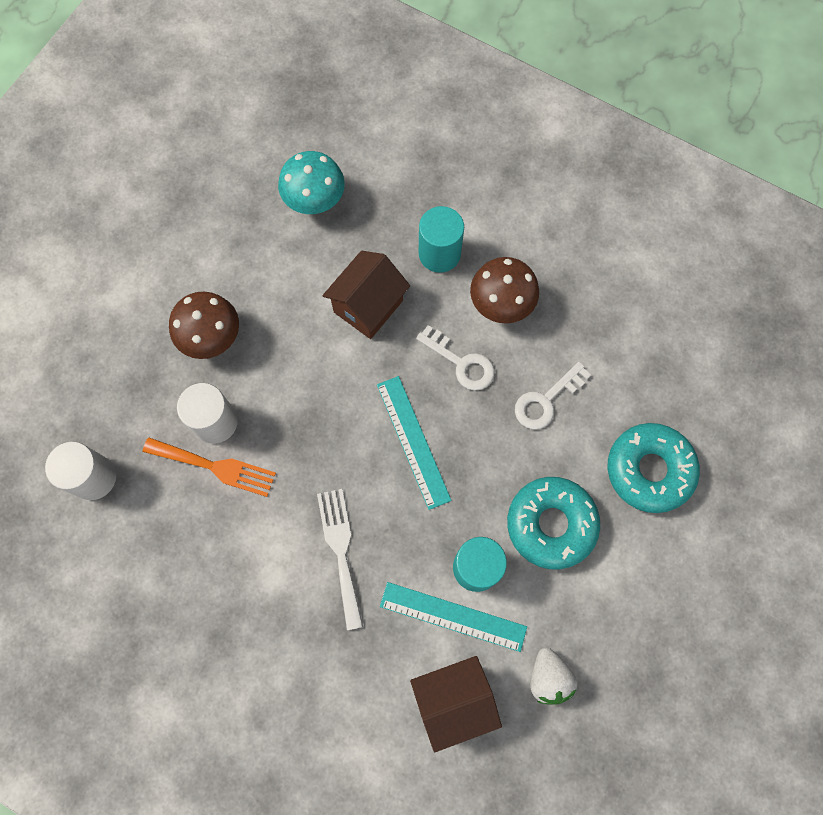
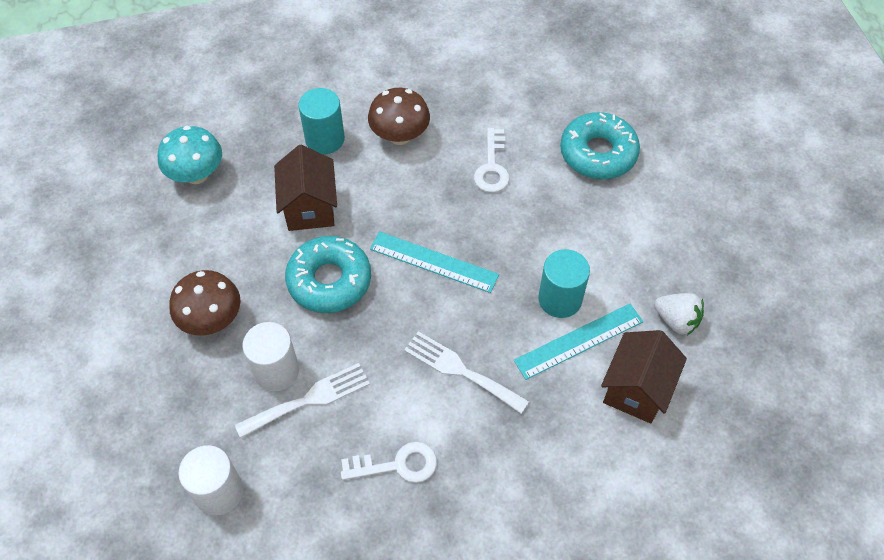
camera: 45 degrees left, 15 degrees down
(215, 467) = (309, 399): orange fork -> white fork
(461, 363) = (413, 190): white key -> white key (397, 465)
(551, 524) = (576, 233): turquoise donut -> turquoise donut (329, 280)

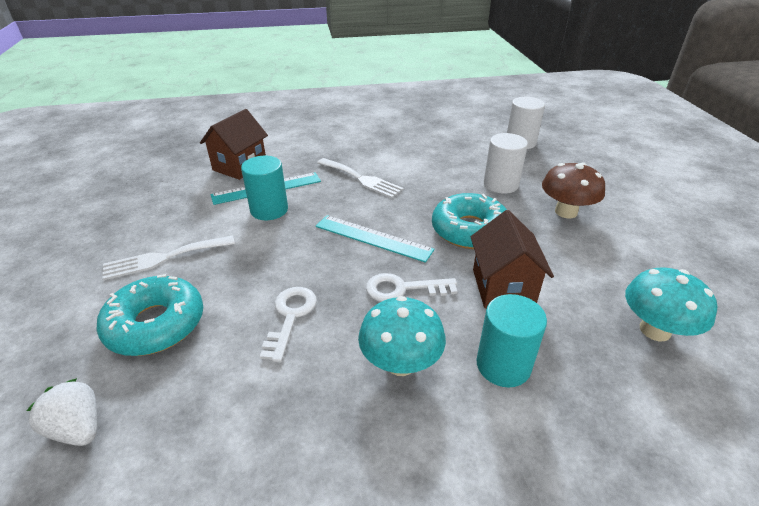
camera: 175 degrees left, 20 degrees down
(309, 399) = (472, 171): white fork -> white fork (164, 258)
(397, 465) = (409, 146): white key -> white key (403, 289)
(400, 136) = (400, 363): brown mushroom -> turquoise mushroom
(676, 320) = (183, 194): white strawberry -> white strawberry (78, 428)

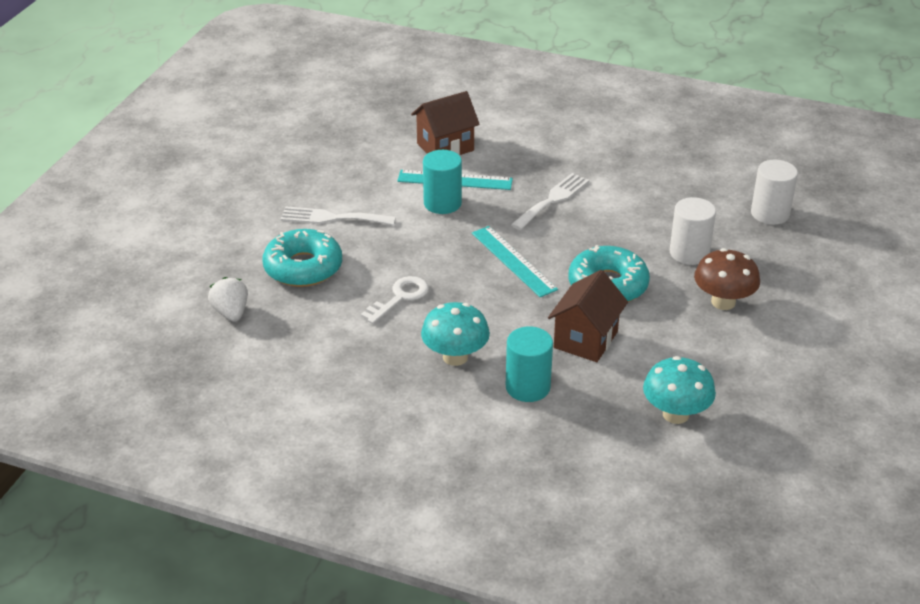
camera: 30 degrees right, 0 degrees up
(361, 179) = (552, 200): white fork -> white fork turned 120 degrees counterclockwise
(403, 289) = (502, 310): white key -> none

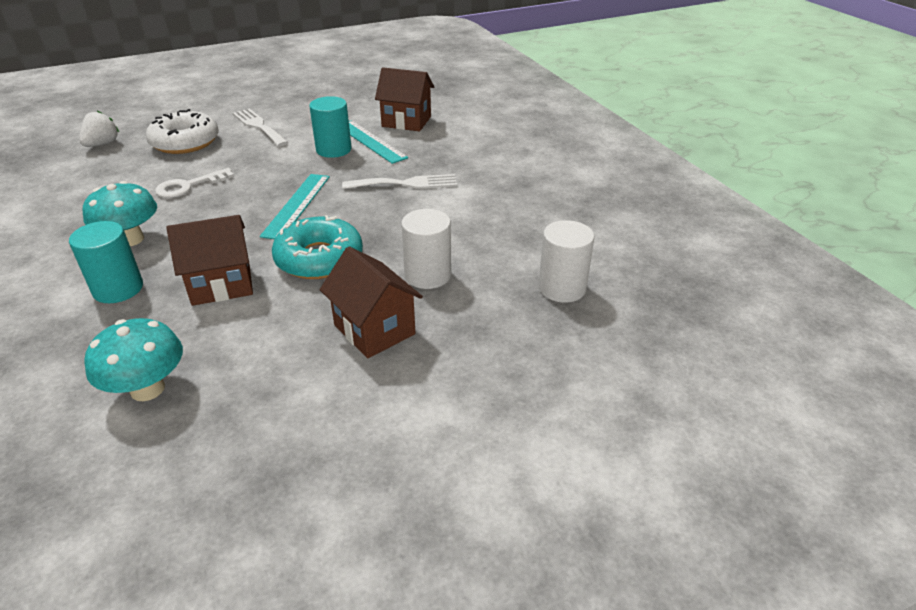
camera: 45 degrees right, 0 degrees up
(303, 267) = (185, 142): turquoise donut -> white donut
(400, 298) = (188, 186): white key -> white key turned 150 degrees clockwise
(723, 302) = (374, 329): brown mushroom -> brown house

